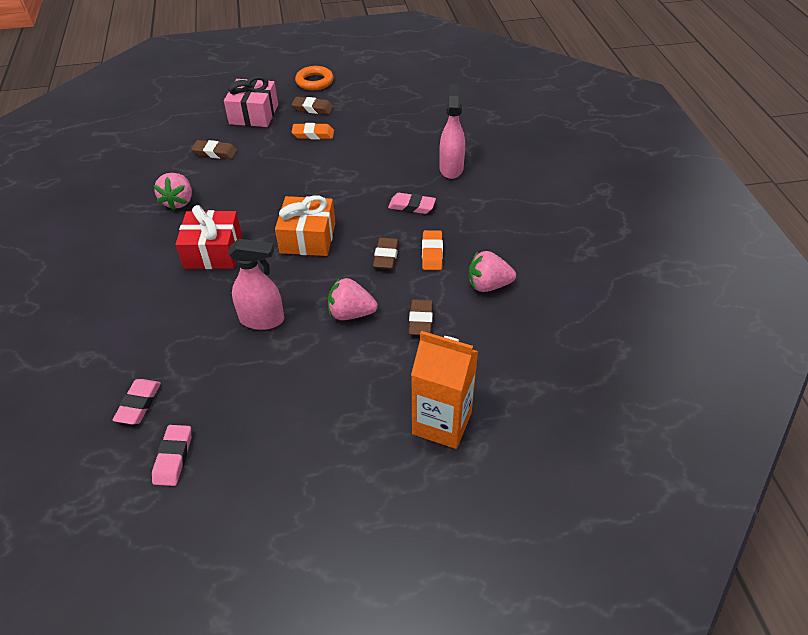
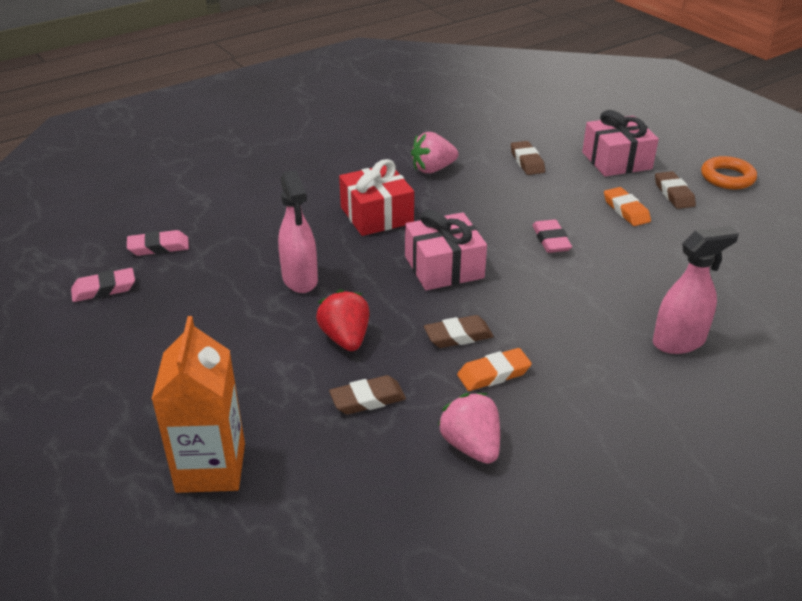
camera: 65 degrees right, 10 degrees down
(308, 238) = (444, 267): orange gift -> pink gift
(351, 313) = (345, 338): pink strawberry -> red strawberry
(412, 206) = (567, 329): pink eraser -> pink eraser (551, 240)

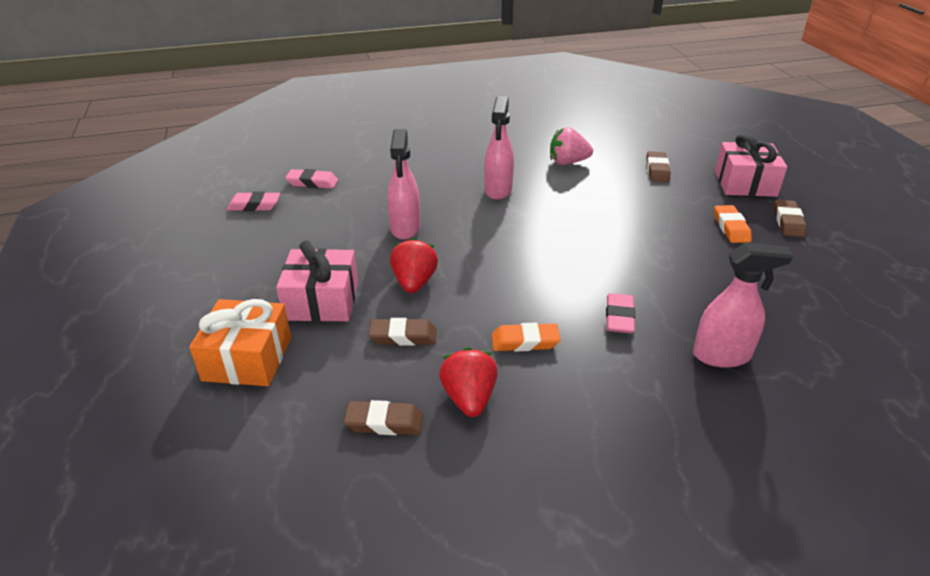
camera: 20 degrees right, 0 degrees up
(211, 468) = (248, 358): orange carton -> orange gift
(376, 215) = (498, 190): red gift -> pink spray bottle
(444, 267) = (531, 243): pink gift -> pink gift (322, 301)
(458, 336) = (511, 302): brown eraser -> brown eraser (384, 422)
(471, 446) = (469, 398): pink strawberry -> red strawberry
(551, 240) = (643, 239): pink eraser -> pink eraser (619, 317)
(727, 177) = (853, 217): orange ring -> none

